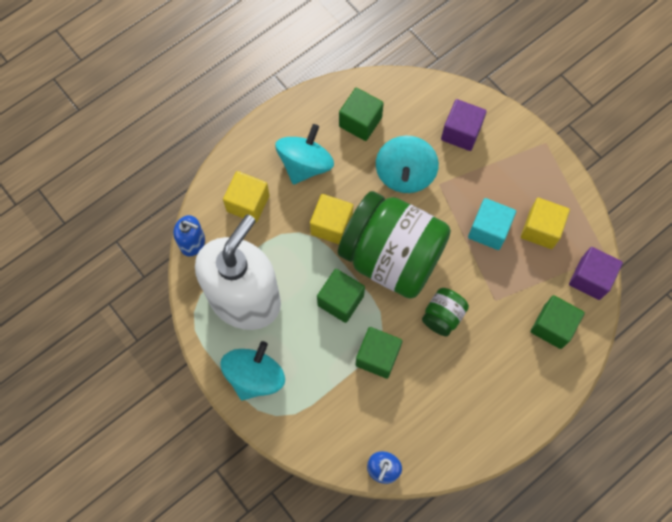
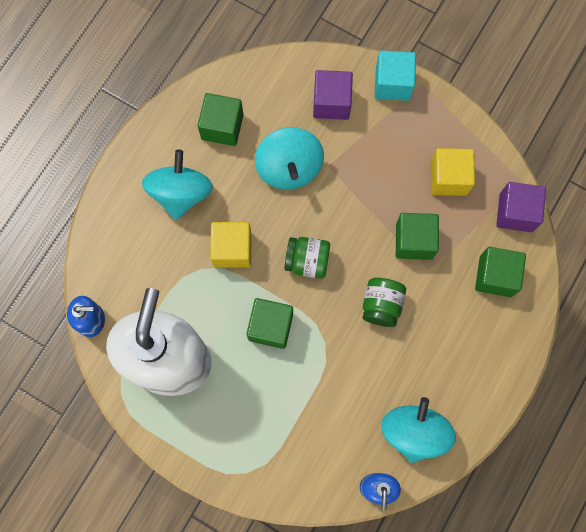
camera: 20 degrees left, 5 degrees up
(248, 203) = (135, 256): yellow cube -> none
(255, 376) = (211, 439): turquoise spinning top -> turquoise spinning top (414, 432)
(377, 356) = (330, 372): green cube -> green cube (414, 241)
(392, 257) = (307, 261): green jar -> green jar, size x0.43
(488, 230) = (396, 197): turquoise cube -> turquoise cube (392, 83)

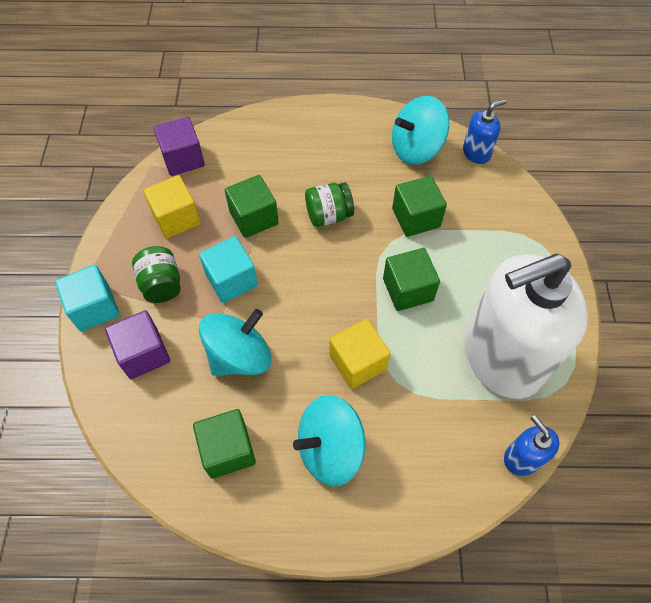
camera: 120 degrees left, 15 degrees down
(307, 261) = (326, 291): green jar -> green jar (162, 284)
(360, 193) = (231, 280): none -> turquoise cube
(495, 276) = (250, 150): green cube -> green cube (416, 218)

